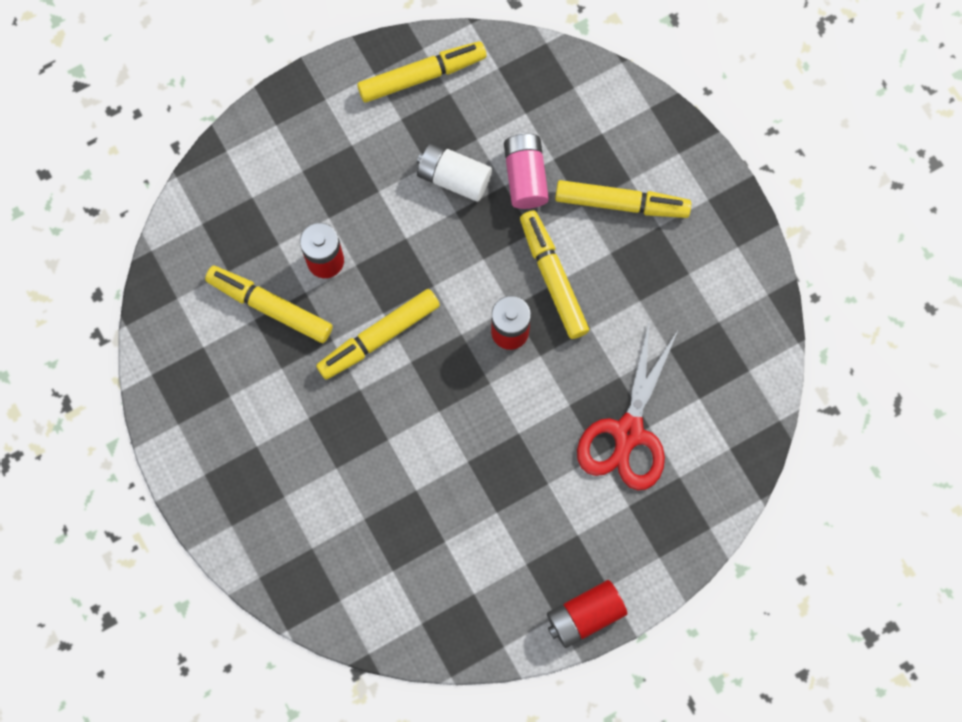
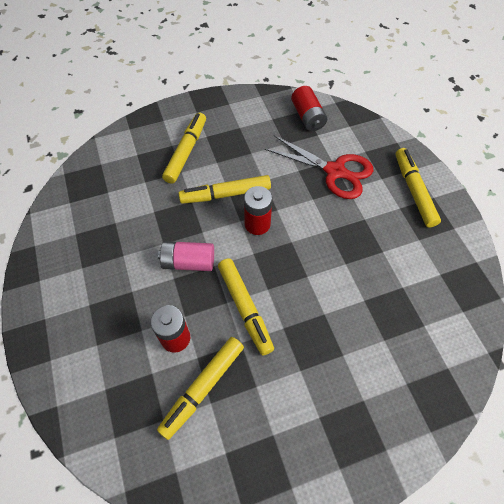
camera: 80 degrees left, 15 degrees down
(422, 76) = (55, 249): yellow marker -> yellow marker (414, 191)
(454, 178) = (138, 240): white battery -> none
(525, 177) = (152, 199): pink battery -> pink battery (188, 262)
(585, 615) = (453, 212): red battery -> red battery (307, 117)

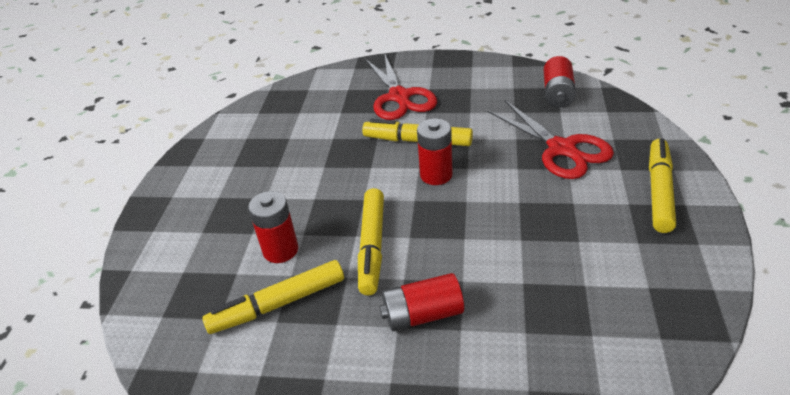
camera: 30 degrees right, 20 degrees down
(186, 152) = (399, 97): yellow marker -> red scissors
(188, 262) = (339, 189): pink battery -> none
(312, 353) = (422, 314): none -> red battery

